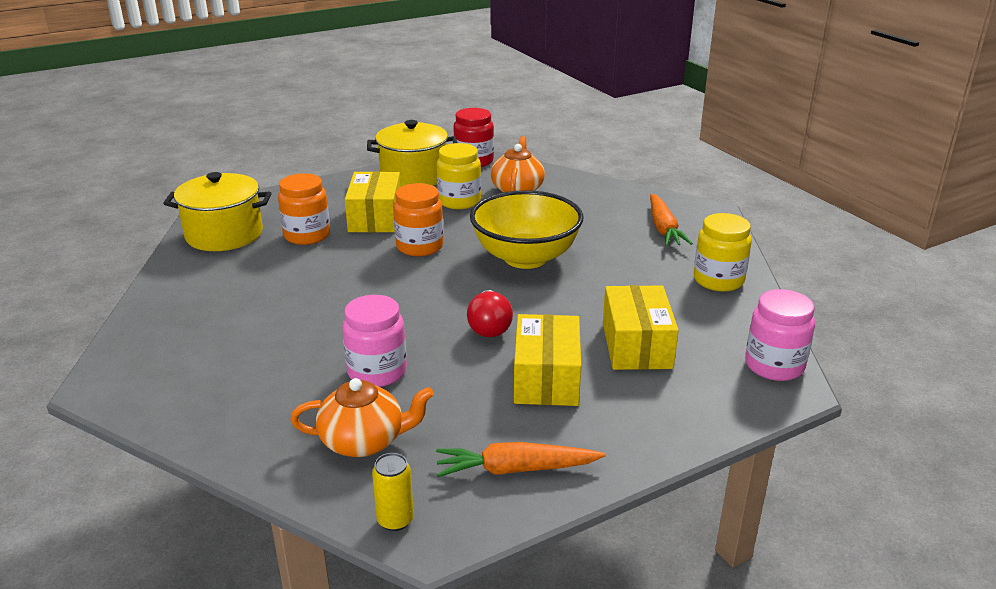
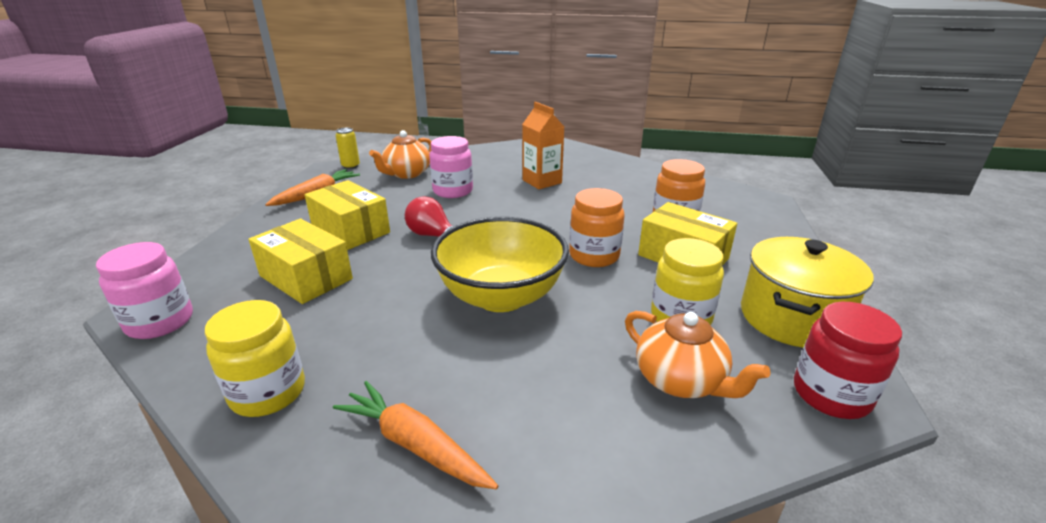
camera: 130 degrees right, 0 degrees up
(224, 235) = (709, 195): yellow pot -> none
(280, 328) = (542, 181): none -> orange carton

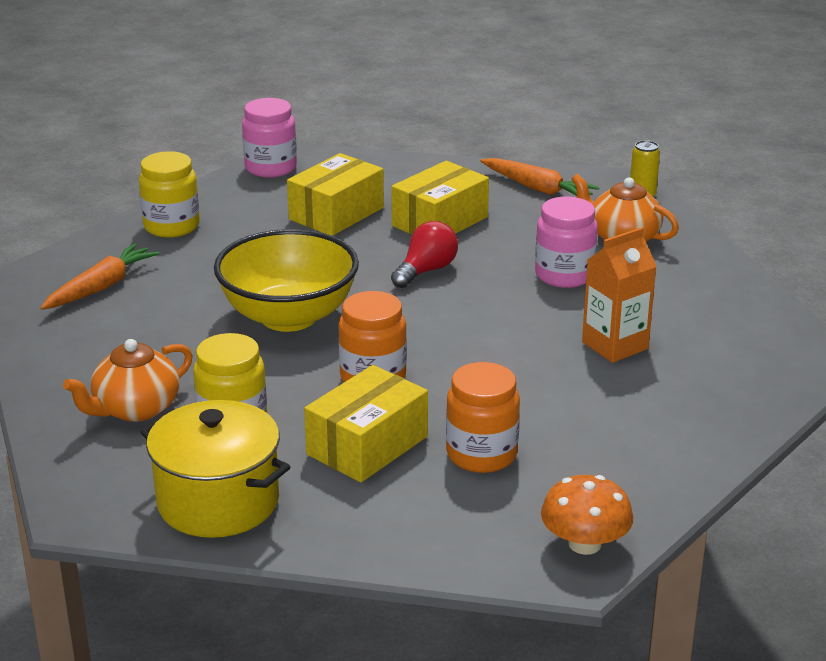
camera: 90 degrees right, 0 degrees up
(742, 196) = (584, 544): none -> orange mushroom
(831, 394) = (92, 492): red jar -> none

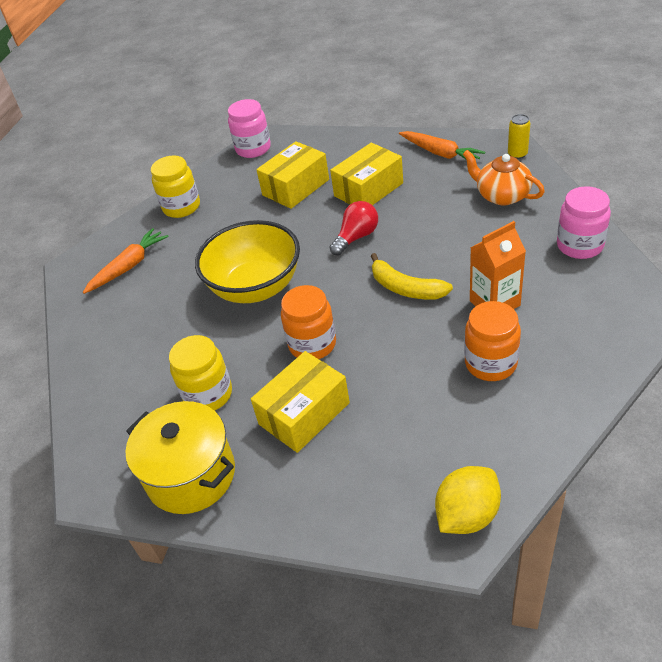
camera: 10 degrees right, 15 degrees up
(135, 409) = (140, 383): orange teapot -> none
(481, 454) = (389, 420): orange jar -> orange jar (490, 363)
(496, 326) = (406, 288): none -> yellow banana
(564, 275) = (458, 235): pink jar -> pink jar (579, 245)
(584, 544) = (467, 515): orange mushroom -> yellow lemon

